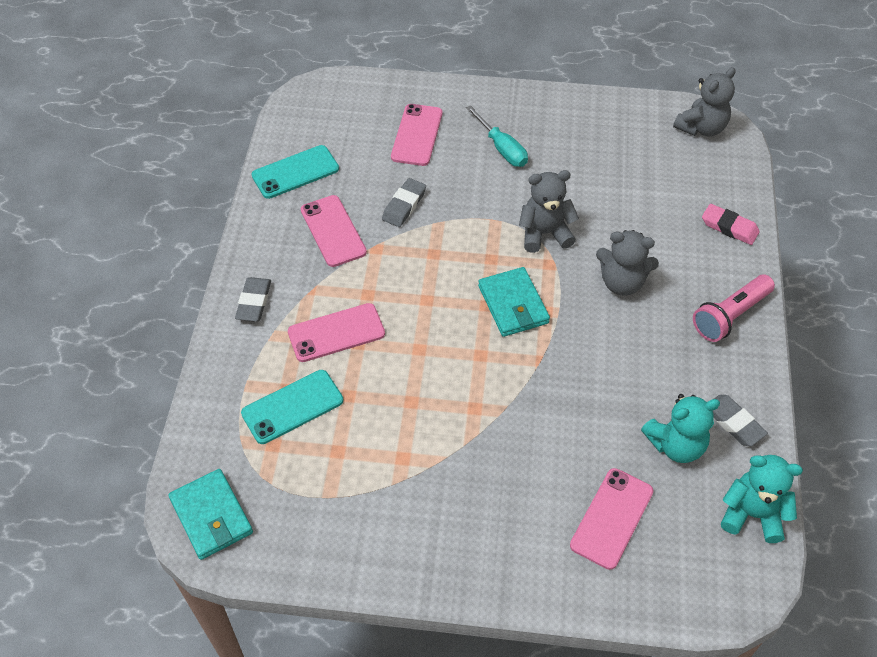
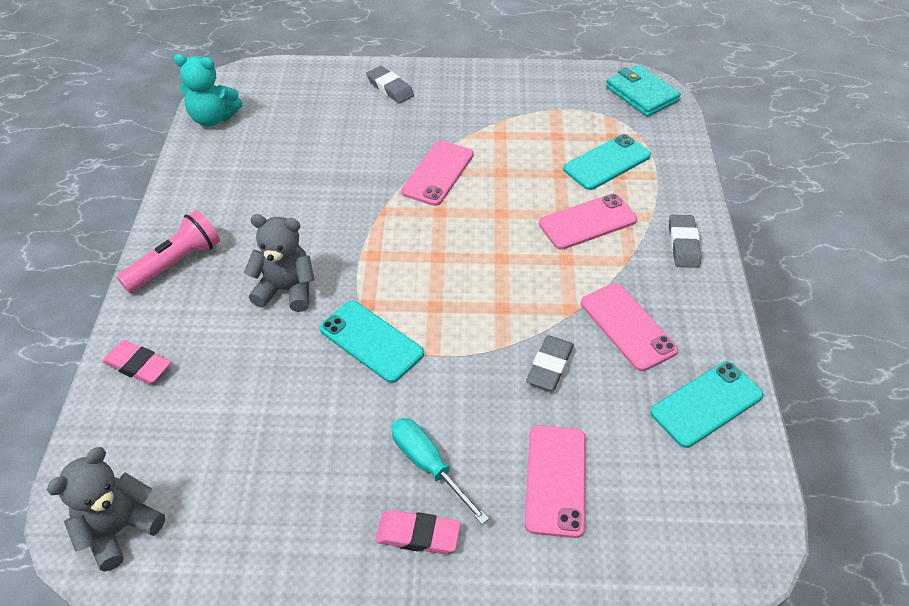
camera: 175 degrees right, 5 degrees down
(510, 113) = (418, 535): none -> pink eraser
(513, 304) = (408, 259): turquoise wallet -> none
(544, 233) = (371, 341): grey teddy bear -> turquoise phone
(612, 518) = (327, 110): pink phone -> pink phone (438, 173)
(676, 445) = (263, 156): turquoise teddy bear -> none
(733, 423) = (206, 174): grey eraser -> grey eraser (390, 88)

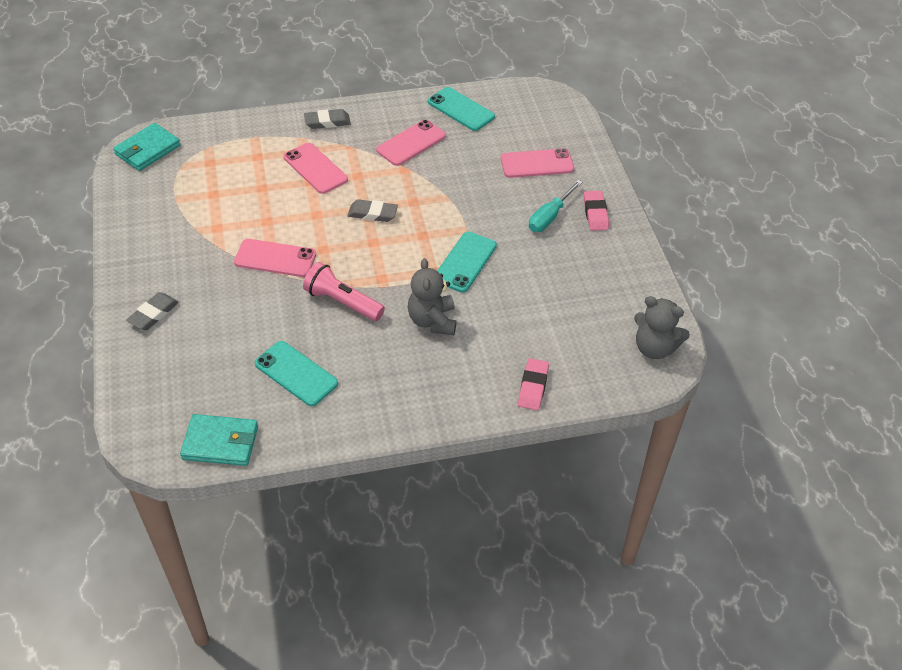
camera: 105 degrees left, 0 degrees up
(176, 263) = (425, 401): pink flashlight -> pink flashlight (342, 302)
(213, 118) = (220, 443): turquoise teddy bear -> turquoise wallet
(549, 366) = (455, 174): grey eraser -> grey eraser (372, 214)
(607, 162) = (243, 163): turquoise phone -> turquoise phone (296, 373)

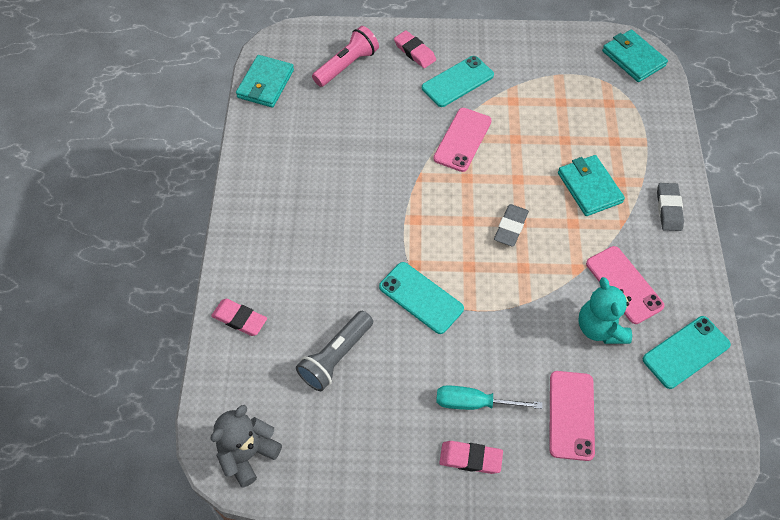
camera: 105 degrees right, 10 degrees up
(153, 314) = (414, 52): grey eraser -> pink eraser
(296, 373) = (318, 139): turquoise phone -> turquoise phone (457, 81)
(315, 168) = (589, 187): pink phone -> turquoise wallet
(342, 302) = (393, 183): pink flashlight -> pink flashlight (347, 65)
(432, 321) = (348, 251): grey teddy bear -> none
(456, 154) = (600, 328): none -> turquoise teddy bear
(543, 308) = (335, 356): none -> grey flashlight
(549, 217) = (474, 403): turquoise screwdriver -> turquoise screwdriver turned 45 degrees counterclockwise

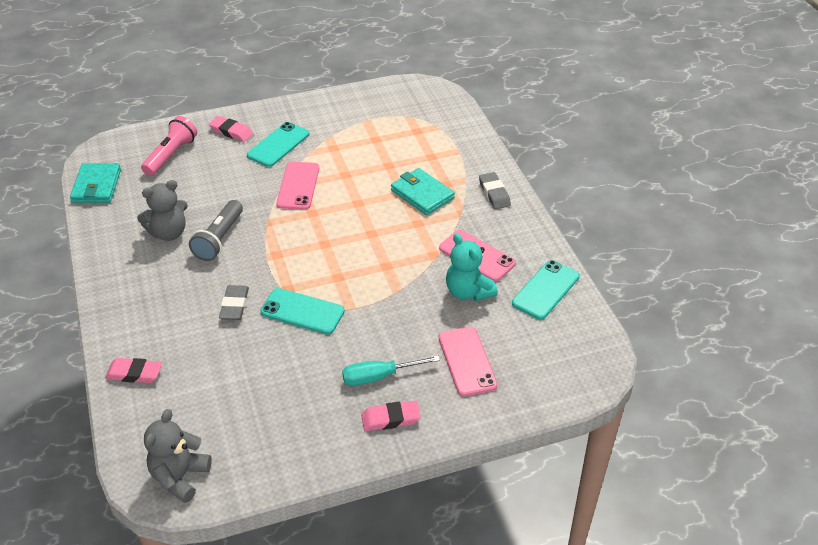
camera: 20 degrees left, 15 degrees down
(318, 161) = (169, 233): none -> grey teddy bear
(335, 356) = (238, 377): grey flashlight -> grey flashlight (219, 239)
(510, 227) = (364, 239): grey eraser -> grey eraser (234, 305)
(633, 58) = (426, 95): turquoise wallet -> none

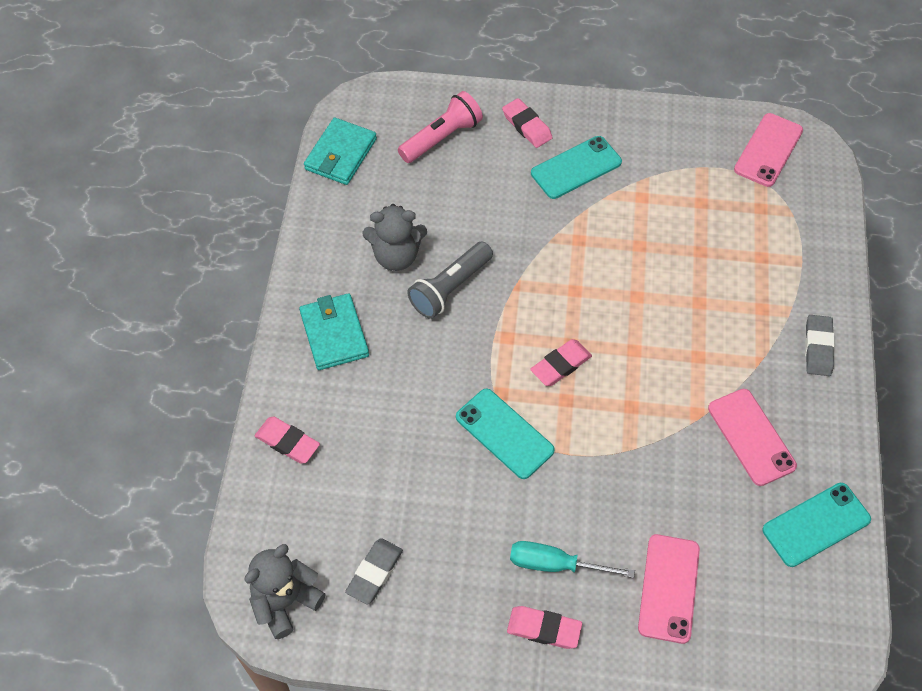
camera: 25 degrees right, 15 degrees up
(234, 305) = (430, 392): grey eraser -> grey eraser (374, 573)
(298, 186) = (574, 242): pink phone -> pink phone (768, 150)
(323, 258) = (560, 365): none -> pink eraser
(422, 194) = (723, 313): turquoise wallet -> turquoise wallet (334, 334)
(468, 292) = (715, 487): turquoise teddy bear -> none

